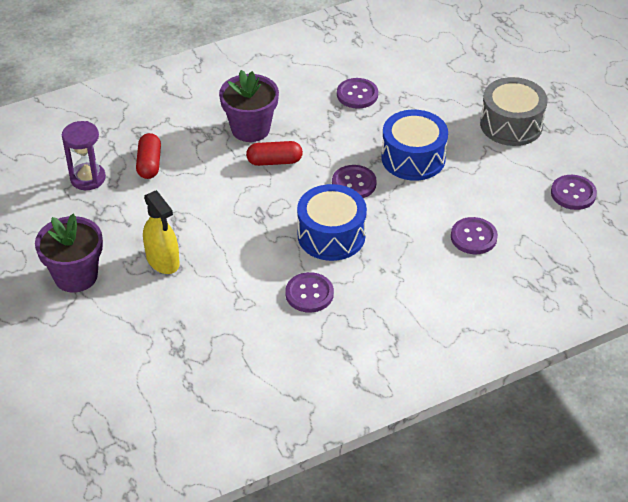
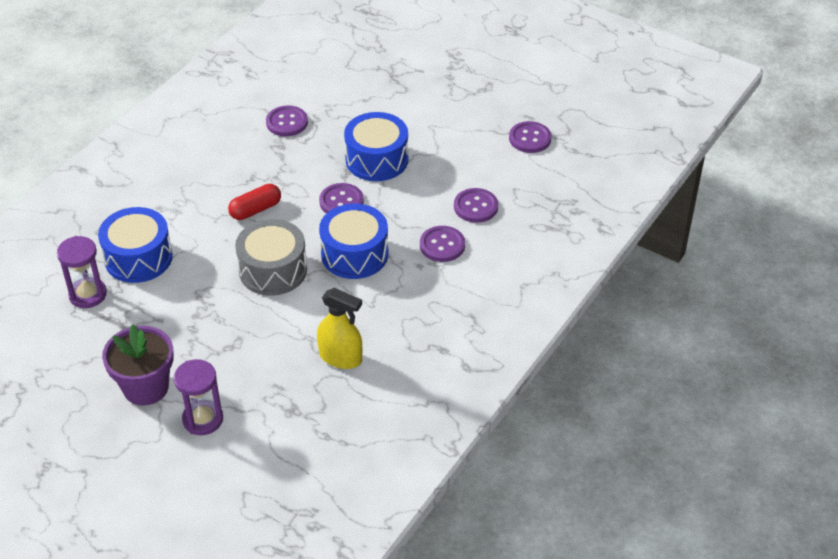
camera: 30 degrees left, 0 degrees up
(100, 324) = (203, 419): none -> purple hourglass
(149, 164) = (138, 258): red capsule -> blue drum
(163, 261) = (218, 339): yellow spray bottle -> yellow spray bottle (340, 357)
(250, 129) = (211, 189): purple flower pot -> none
(309, 294) = (372, 312): purple button -> purple button (442, 245)
(511, 124) = (439, 99): grey drum -> grey drum (273, 270)

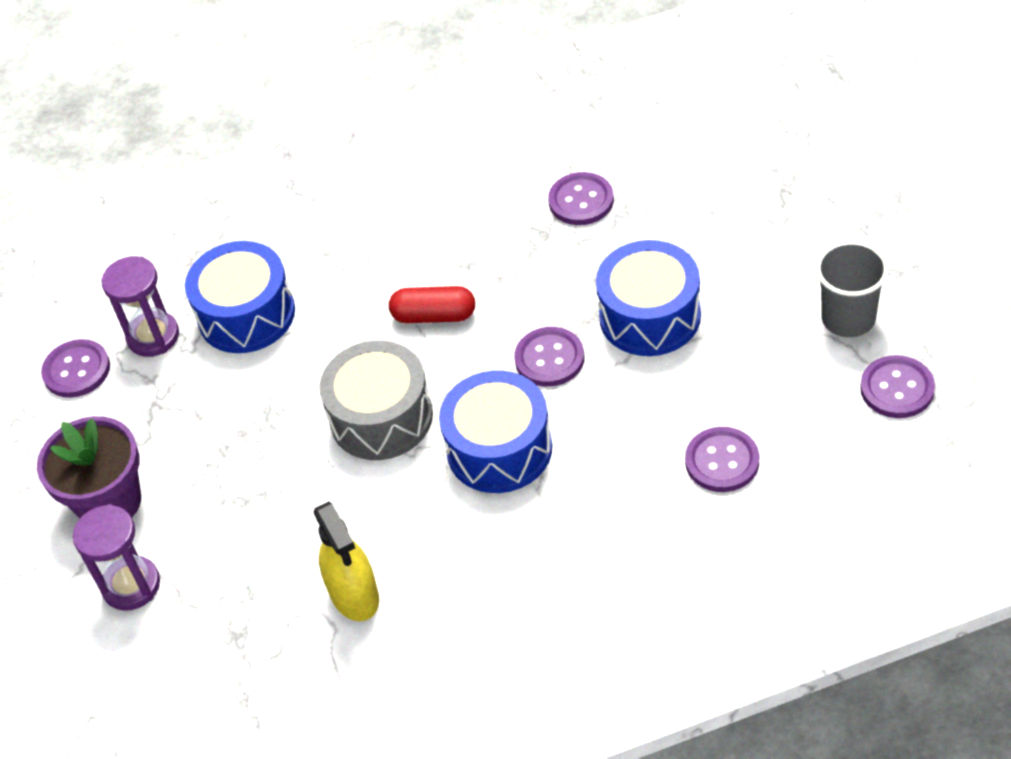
camera: 45 degrees right, 5 degrees up
(442, 245) = (624, 498): purple button -> purple button (76, 370)
(478, 119) = (848, 319): none -> grey cup

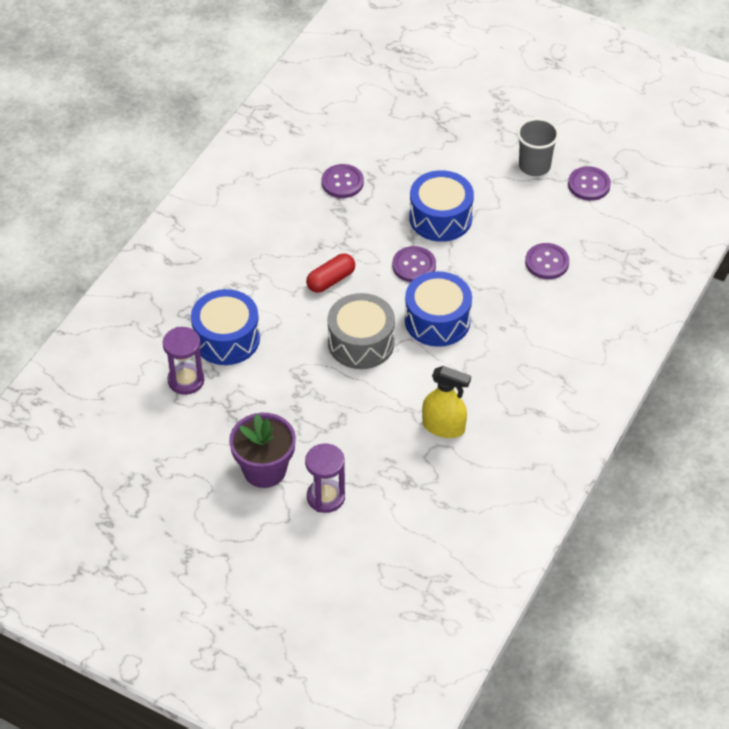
camera: 50 degrees left, 0 degrees up
(76, 370) = (162, 423): purple button -> none

